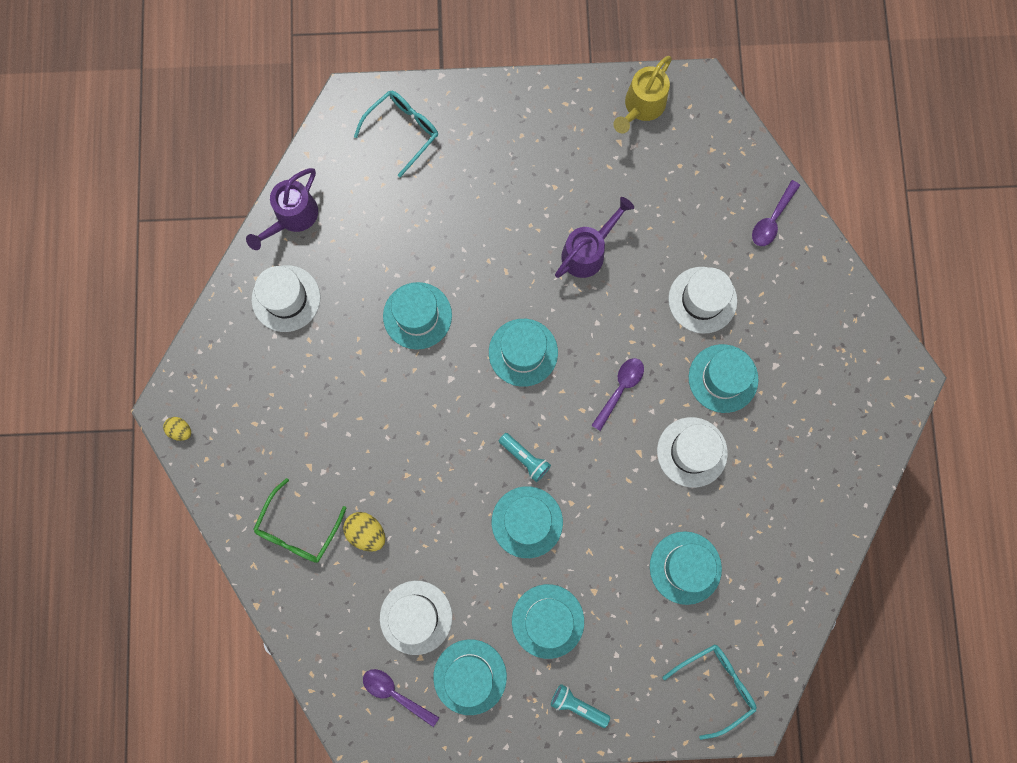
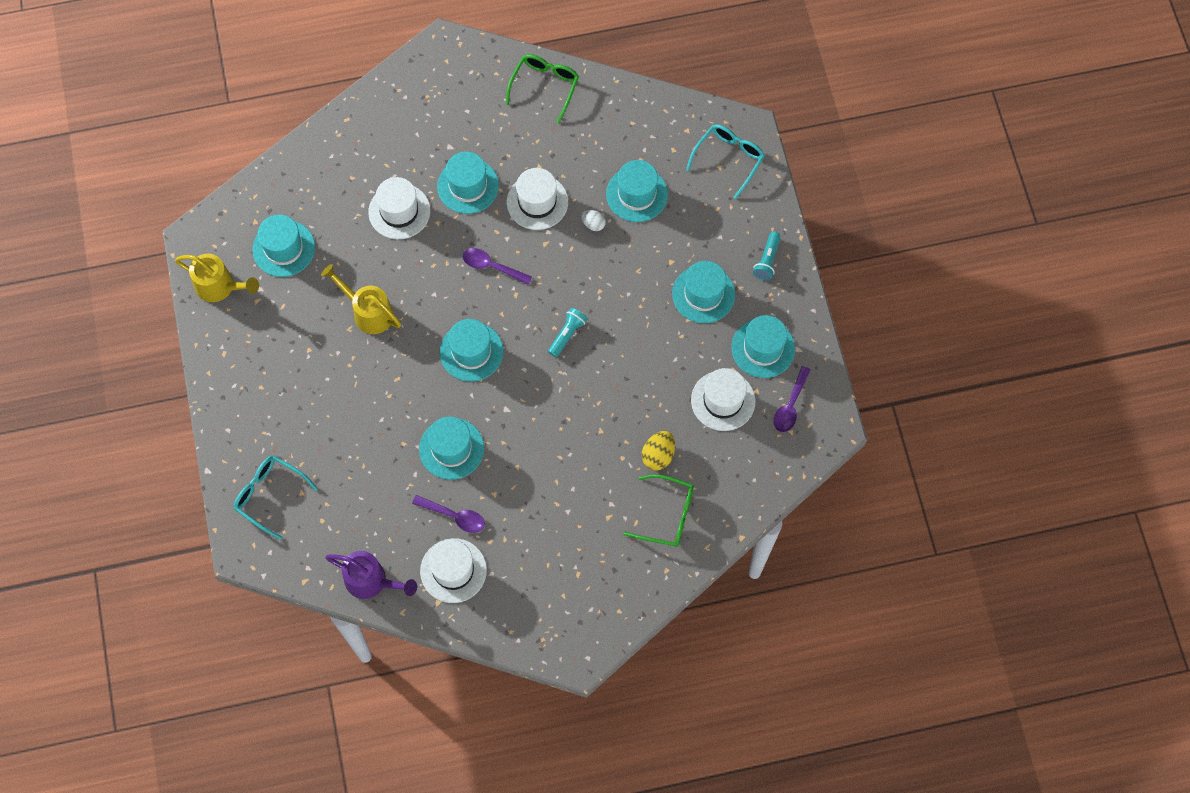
camera: 100 degrees left, 10 degrees down
(180, 430) = (596, 640): yellow egg -> none
(527, 522) = (623, 324): turquoise hat -> turquoise hat (283, 248)
(588, 252) = (368, 312): purple watering can -> yellow watering can
(654, 510) = (593, 224): none -> white egg
(715, 686) = (728, 160): turquoise glasses -> turquoise glasses turned 75 degrees clockwise
(772, 219) = (316, 164): purple spoon -> purple spoon (454, 516)
(839, 485) = (544, 87): none -> green glasses

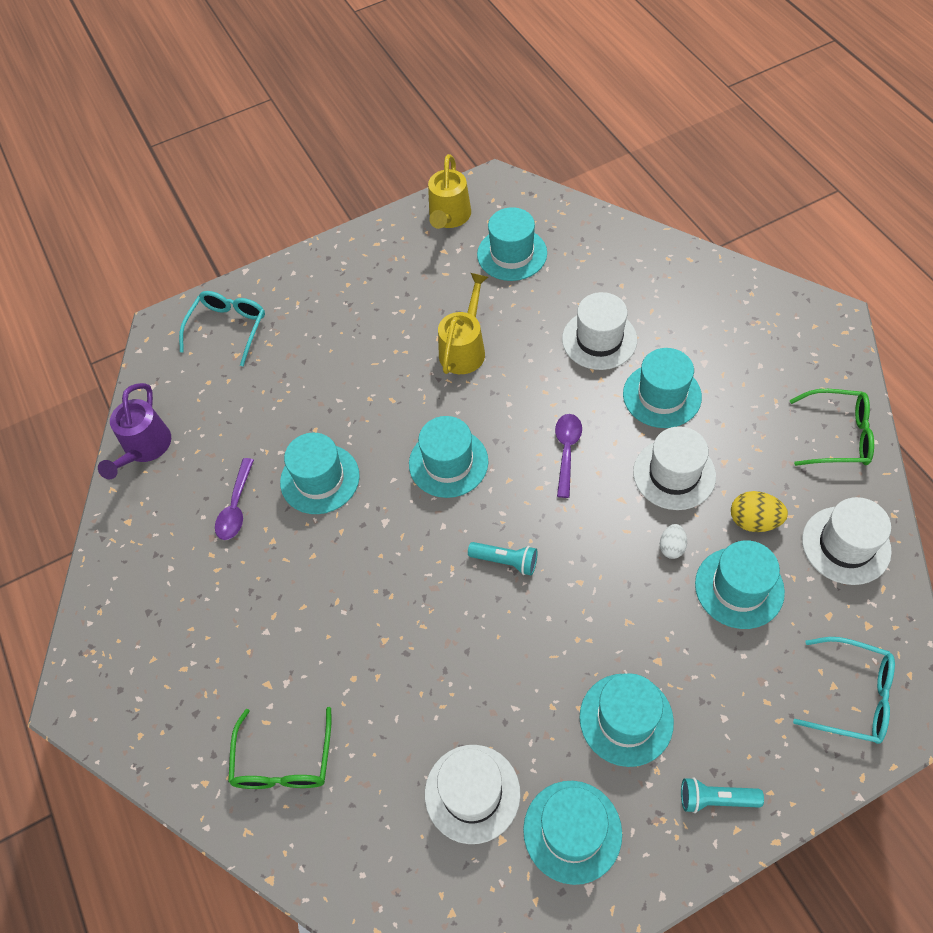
camera: 80 degrees right, 10 degrees down
(453, 570) = (168, 526): white hat -> white hat (846, 545)
(658, 455) = (367, 724): yellow egg -> yellow egg (754, 521)
(790, 405) = (493, 901): purple spoon -> none

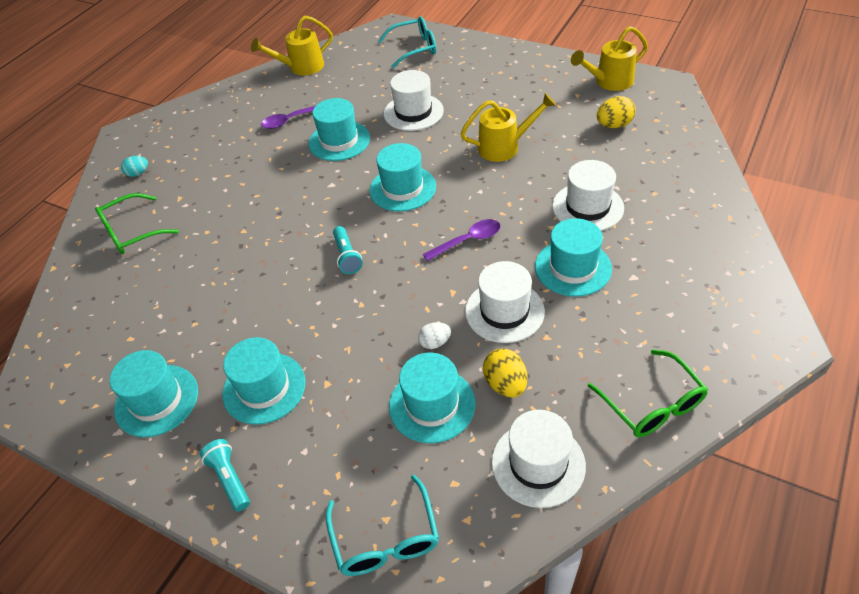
camera: 55 degrees right, 10 degrees down
(144, 448) = (301, 67): purple watering can -> yellow watering can
(176, 713) = (138, 173): none -> turquoise egg
(472, 793) = (157, 331): white hat -> white hat (413, 112)
(512, 254) = (614, 125): turquoise hat -> yellow egg

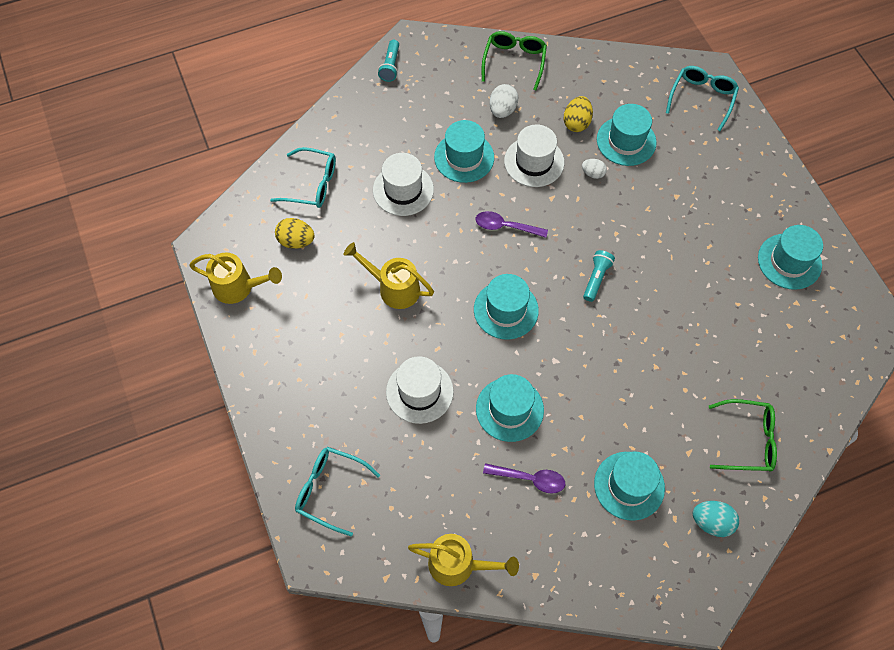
camera: 145 degrees left, 15 degrees up
(138, 173) = (711, 522): turquoise egg -> turquoise egg, size x1.53
(229, 479) = (766, 181): turquoise flashlight -> turquoise flashlight (390, 66)
(264, 388) = (716, 220): turquoise hat -> turquoise hat (629, 485)
(538, 464) = (599, 77): white hat -> none
(595, 338) = (502, 110): none -> white egg
(662, 161) = (311, 184): none -> turquoise glasses

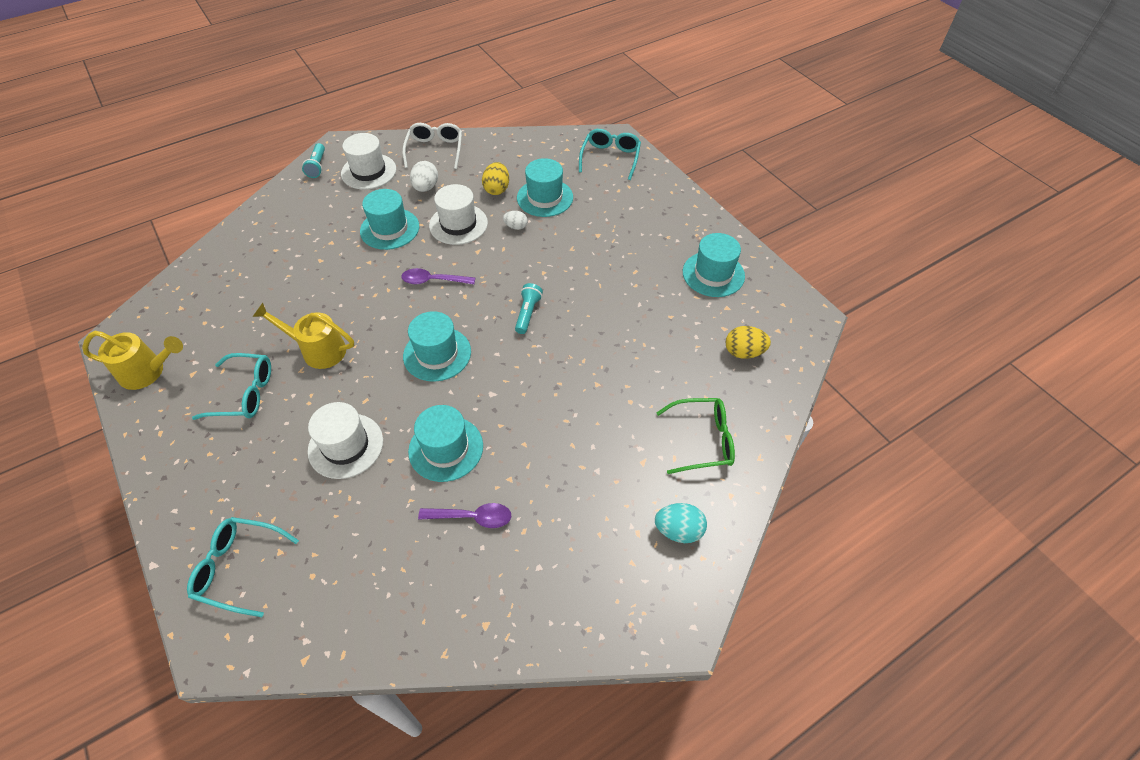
camera: 10 degrees left, 10 degrees down
(296, 241) = (215, 321): yellow egg -> yellow egg (743, 352)
(311, 184) = (234, 270): turquoise glasses -> turquoise glasses (244, 393)
(403, 190) = (329, 263): white hat -> white hat (369, 171)
(458, 565) = (393, 628): yellow watering can -> none
(514, 62) = (435, 150): green glasses -> white glasses
(629, 485) = (583, 506): turquoise hat -> none

